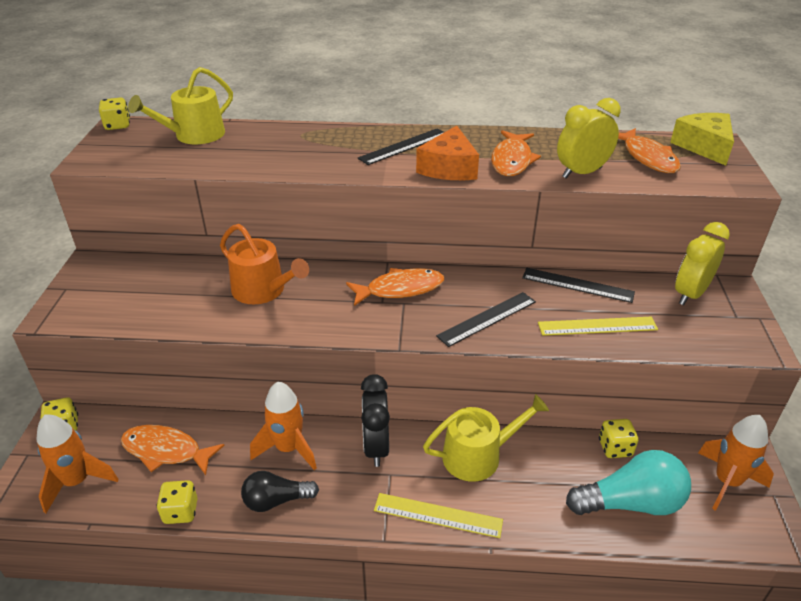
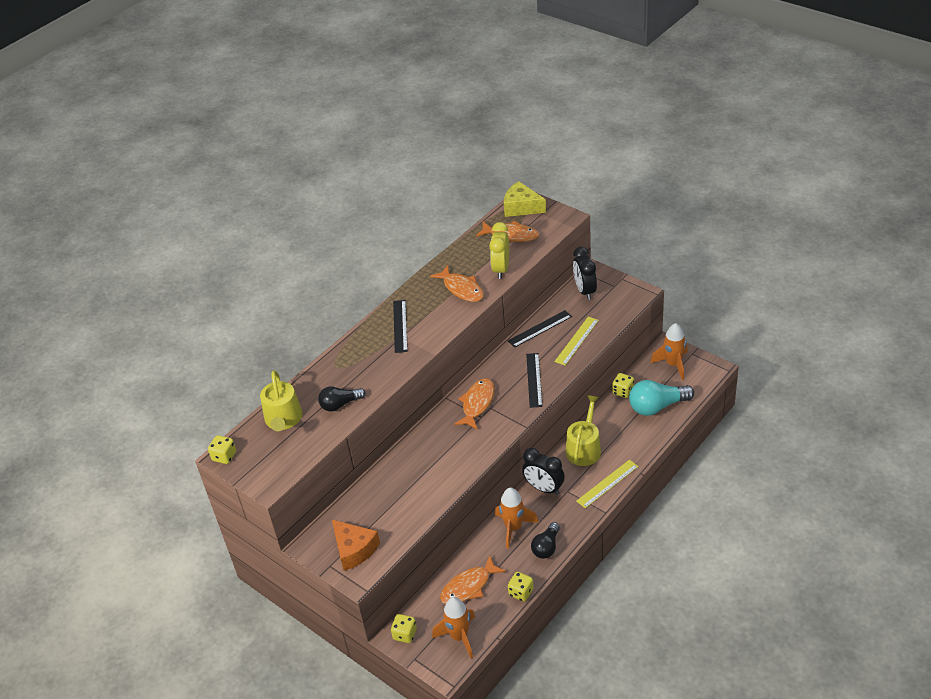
camera: 50 degrees left, 5 degrees up
(243, 157) = (340, 404): none -> black light bulb
(263, 290) = (422, 466): orange watering can -> none
(449, 168) = (444, 318): orange cheese -> orange cheese (354, 549)
(630, 503) = (657, 406): turquoise light bulb -> turquoise light bulb turned 135 degrees counterclockwise
(690, 294) = (585, 291): yellow clock -> black clock

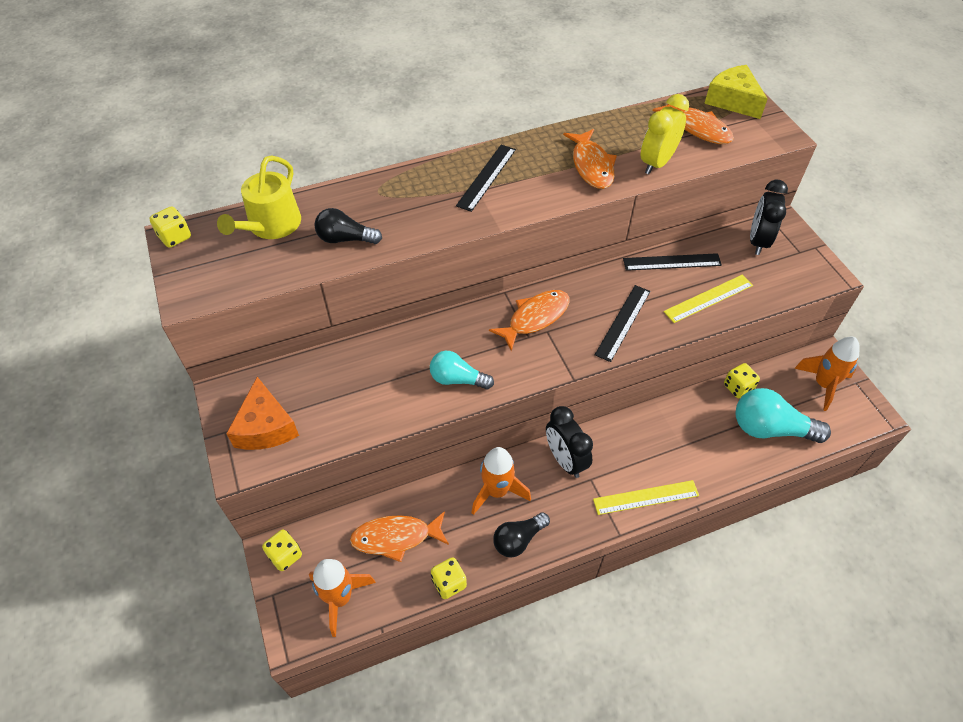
camera: 25 degrees right, 10 degrees up
(455, 462) = (457, 379): none -> turquoise light bulb
(584, 448) = (646, 435): yellow watering can -> none

